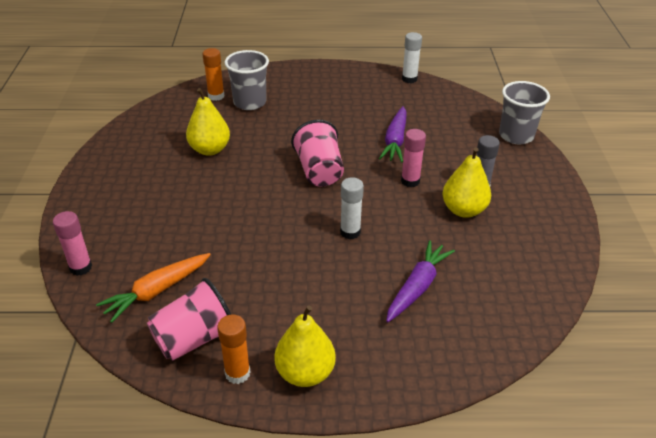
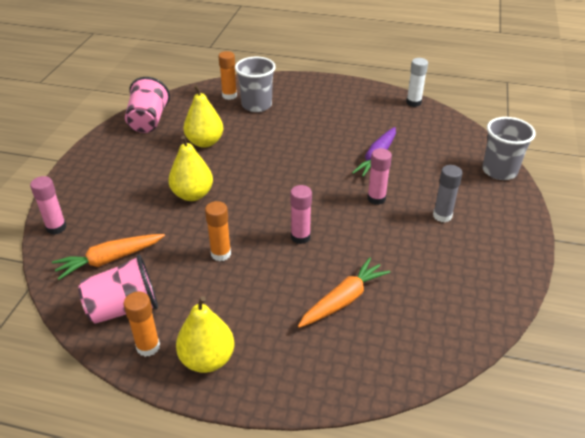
camera: 15 degrees right, 0 degrees up
(275, 263) = (221, 254): none -> orange glue stick
(319, 171) = (294, 176): pink cup -> pink cup (148, 121)
(350, 232) = (300, 237): white glue stick -> pink glue stick
(417, 287) = (343, 300): purple carrot -> orange carrot
(463, 210) = (417, 234): yellow pear -> yellow pear (192, 194)

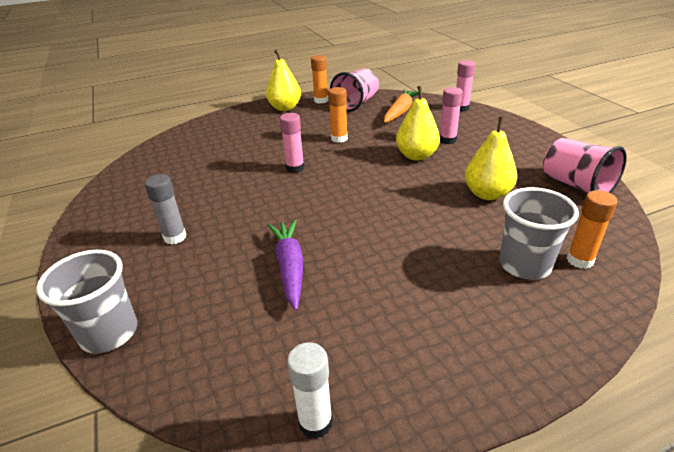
camera: 145 degrees right, 5 degrees down
(343, 300) = (229, 152): orange carrot -> none
(376, 198) = (255, 223): pink glue stick -> pink glue stick (447, 140)

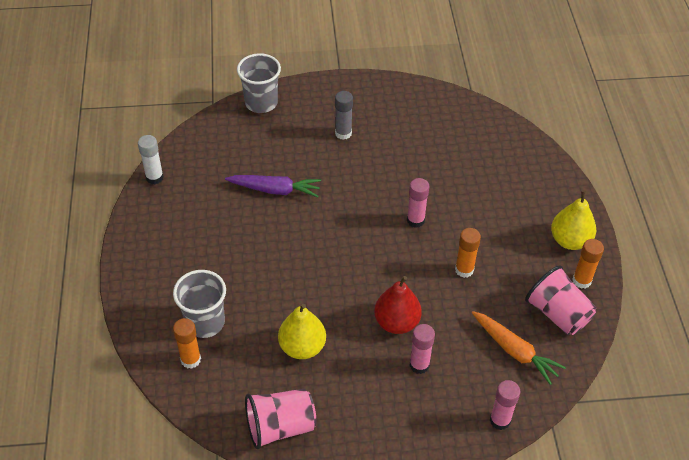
camera: 105 degrees right, 15 degrees up
(416, 156) = (396, 322): yellow pear -> red pear

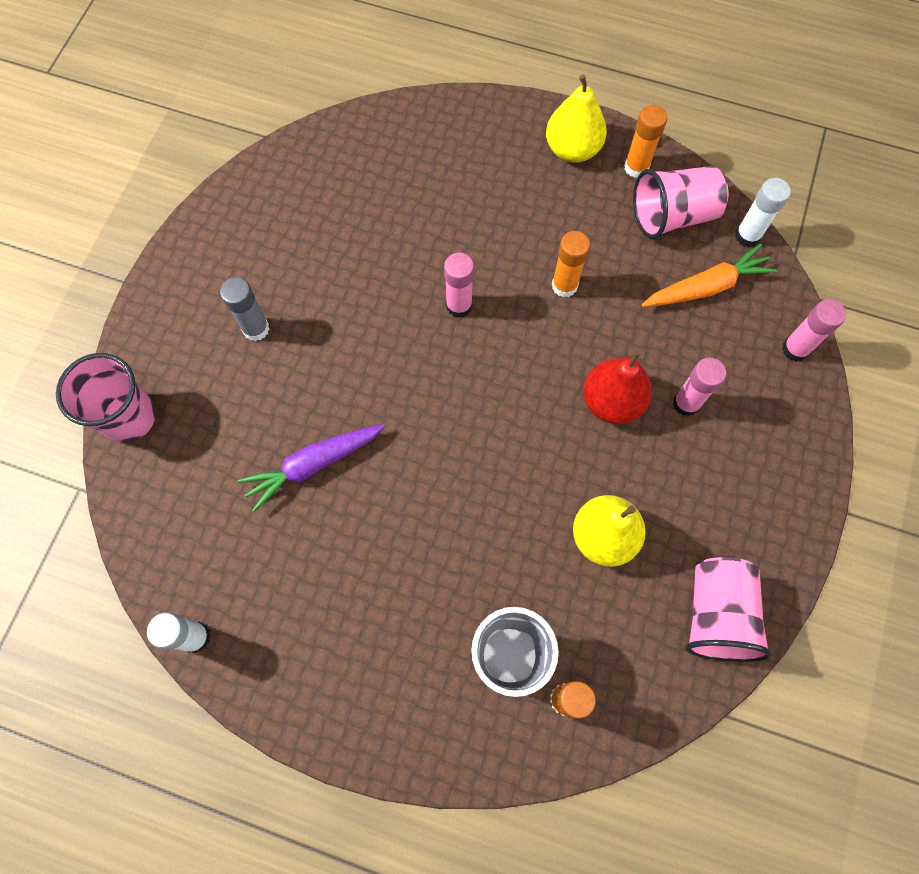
camera: 65 degrees left, 20 degrees up
(261, 103) = (129, 417): grey cup -> pink cup
(275, 190) = (314, 465): purple carrot -> purple carrot turned 150 degrees counterclockwise
(572, 364) = (747, 236): none -> white glue stick

